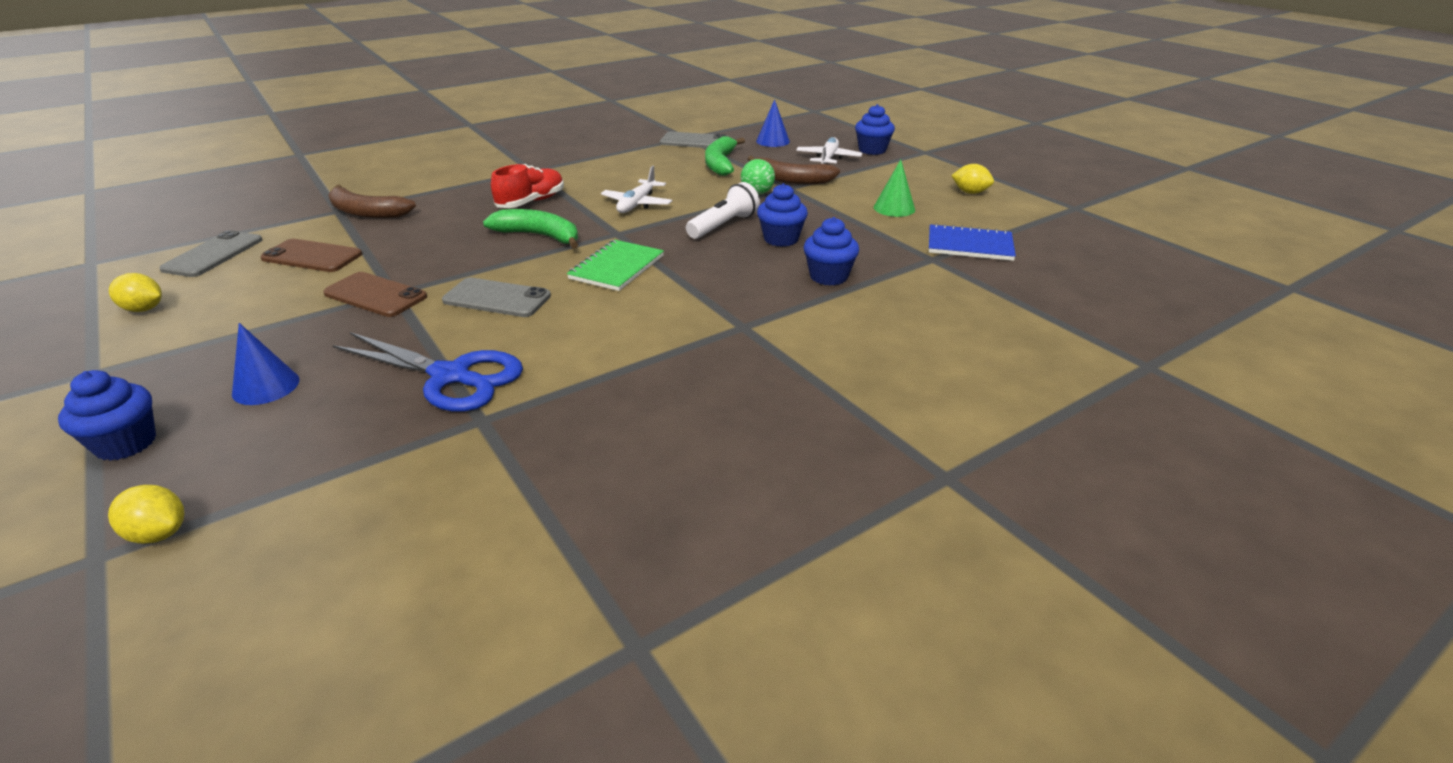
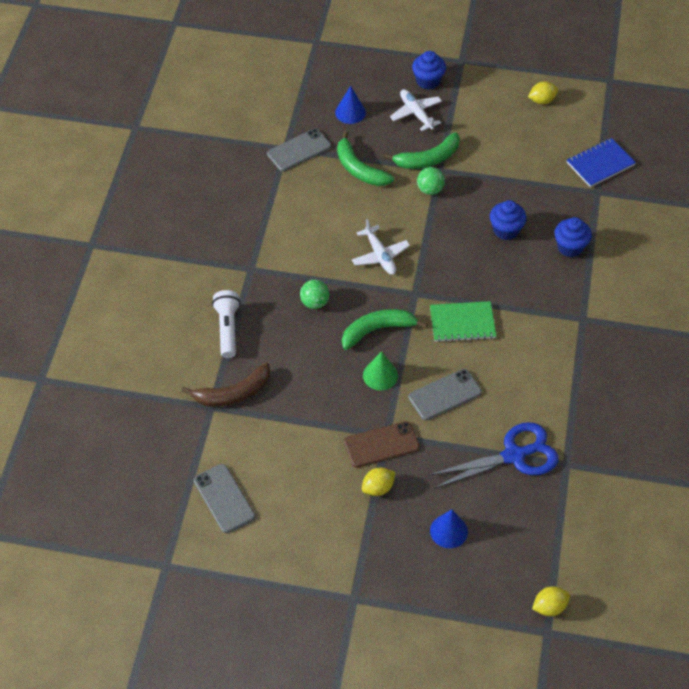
camera: 45 degrees left, 20 degrees up
(126, 443) = (454, 601): blue cupcake -> none
(144, 309) = (284, 556): yellow lemon -> yellow lemon (378, 488)
(312, 256) = (285, 451): brown phone -> none
(531, 202) = (314, 303): red shoe -> green ball
(617, 267) = (462, 323): green notebook -> green notebook turned 75 degrees counterclockwise
(724, 225) = (459, 240): white flashlight -> white flashlight (227, 328)
(790, 180) = (428, 159): brown banana -> green banana
(894, 208) = (523, 151): green cone -> green cone (380, 375)

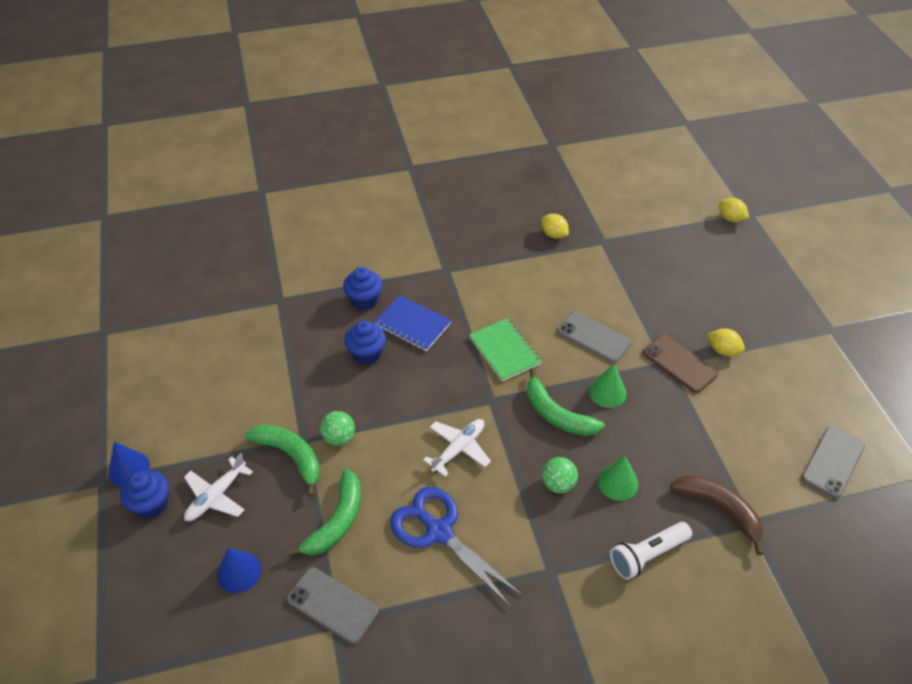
camera: 115 degrees left, 5 degrees down
(294, 340) = (617, 482): none -> green cone
(449, 531) = (721, 291): blue cone -> blue cone (129, 468)
(513, 456) = (620, 273): blue scissors -> blue scissors (439, 532)
(542, 100) = (154, 381): yellow lemon -> yellow lemon (554, 234)
(600, 164) = (239, 307): blue notebook -> blue notebook (412, 324)

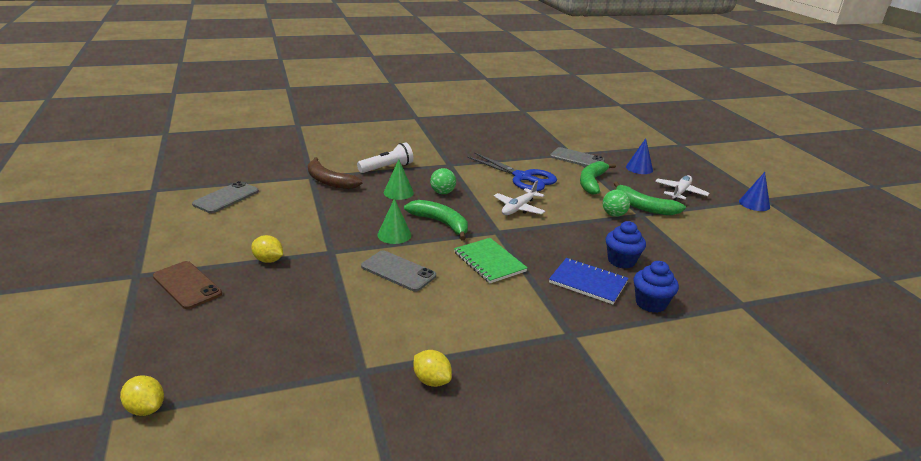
camera: 175 degrees right, 20 degrees down
(151, 504) = (719, 190): blue cupcake -> none
(679, 363) = (318, 251): brown phone -> brown phone (187, 285)

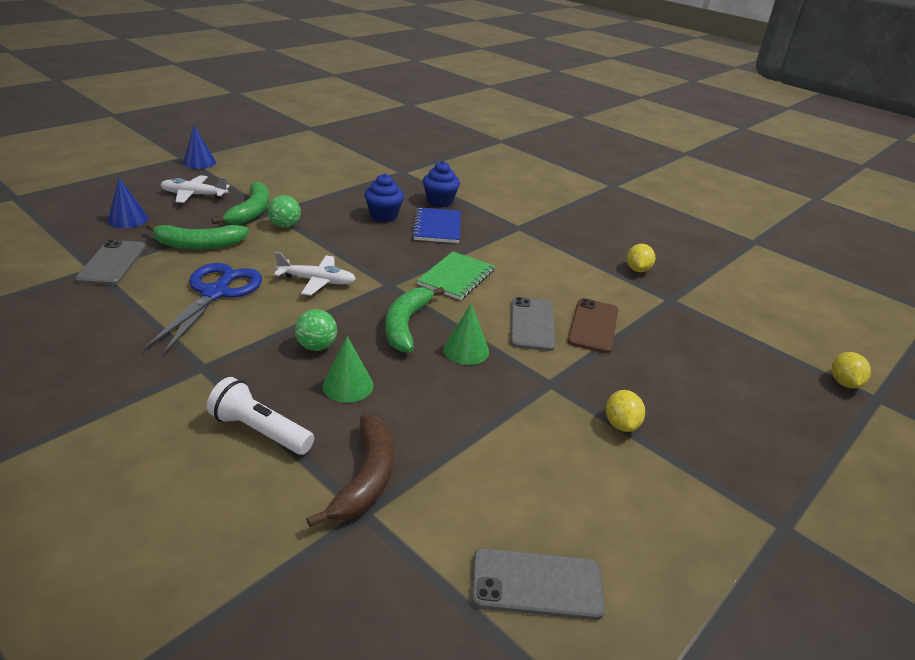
camera: 120 degrees left, 5 degrees up
(187, 285) = (734, 463): brown phone -> brown phone (593, 326)

